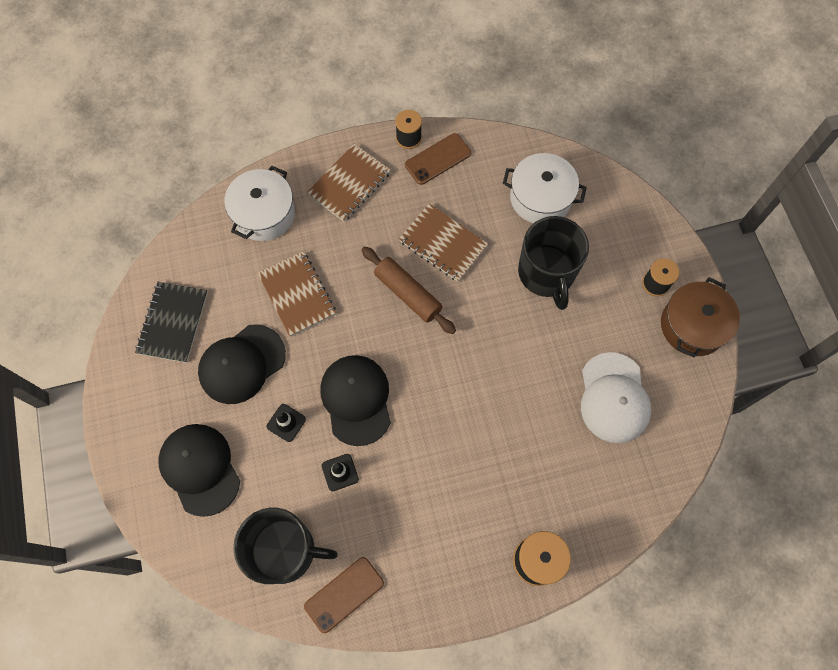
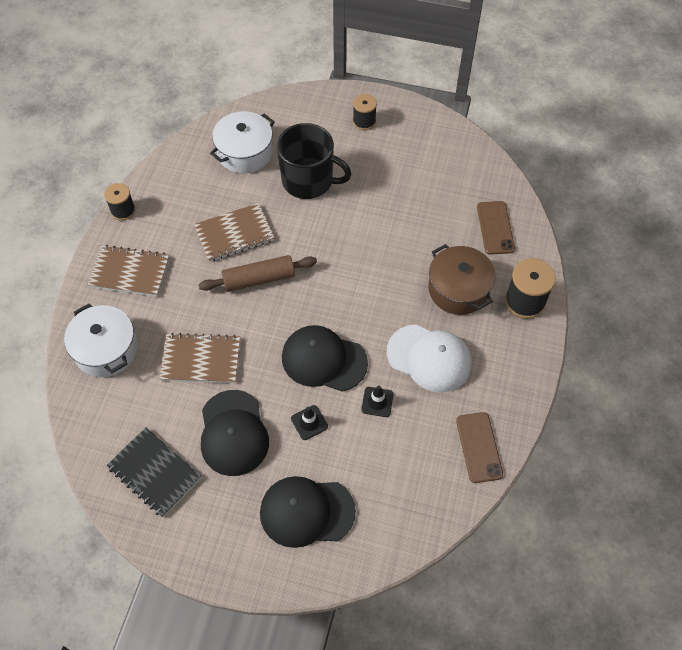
camera: 60 degrees left, 10 degrees down
(285, 550) = (418, 475): black mug -> none
(349, 184) = (130, 272): brown notebook -> brown notebook turned 60 degrees counterclockwise
(438, 159) = (158, 200): brown phone -> brown phone (495, 228)
(614, 398) = (433, 191): white cap -> white cap (429, 358)
(692, 326) = (410, 118): brown pot -> brown pot (458, 289)

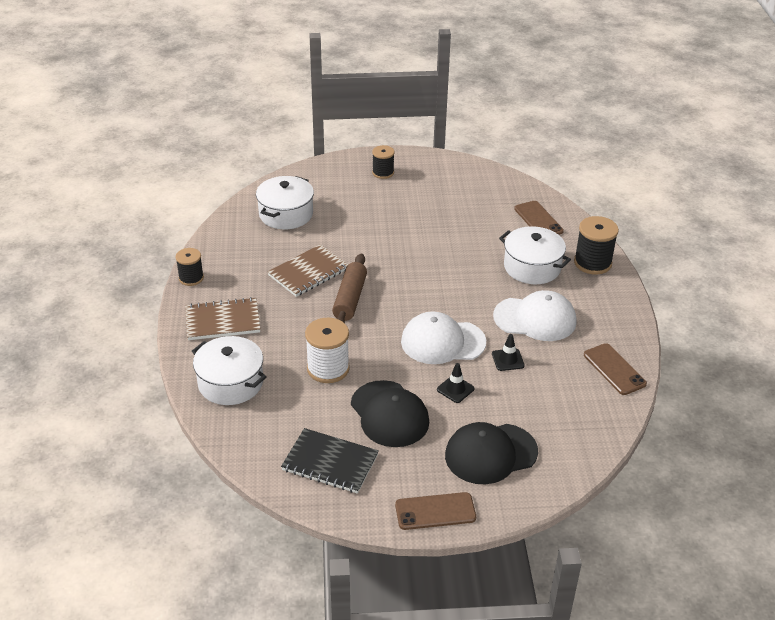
camera: 20 degrees left, 20 degrees down
(201, 360) = (328, 368): brown notebook -> white spool
(224, 562) = (435, 511): none -> brown phone
(259, 279) = (350, 299): brown rolling pin -> brown rolling pin turned 45 degrees counterclockwise
(308, 180) = (356, 222): black mug -> none
(324, 360) = (442, 342): black cap -> white cap
(458, 289) = (532, 267): brown pot -> white pot

